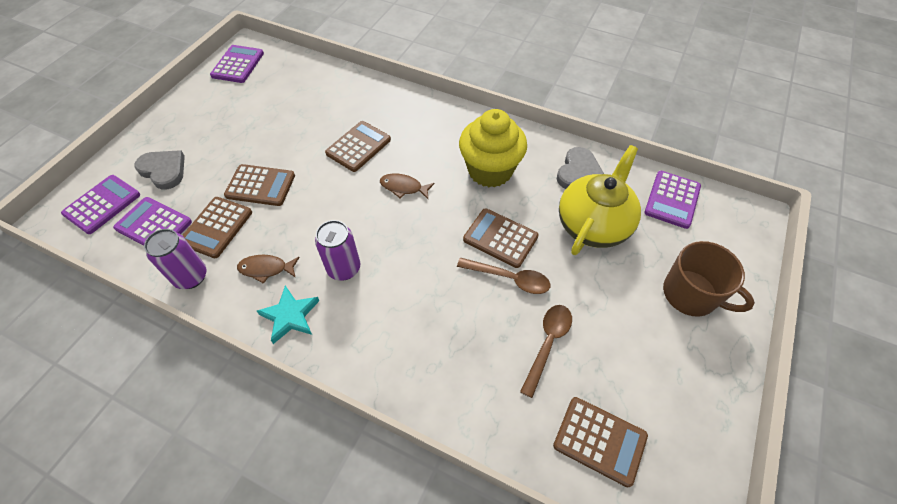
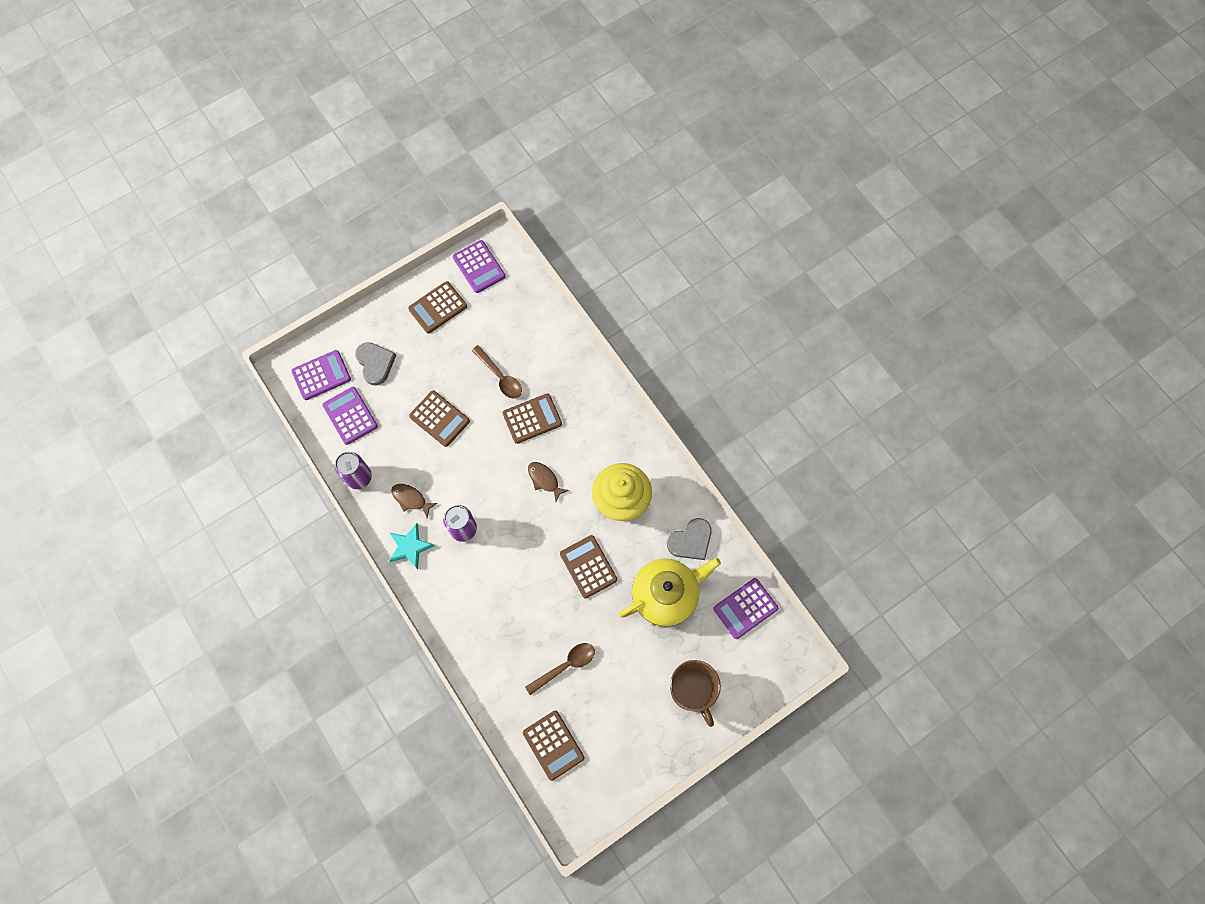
camera: 30 degrees right, 15 degrees up
(216, 227) = (392, 442): brown calculator -> brown calculator (437, 307)
(238, 64) = (479, 267): purple calculator -> purple calculator turned 105 degrees clockwise
(509, 278) = (573, 603): brown spoon -> brown spoon (500, 377)

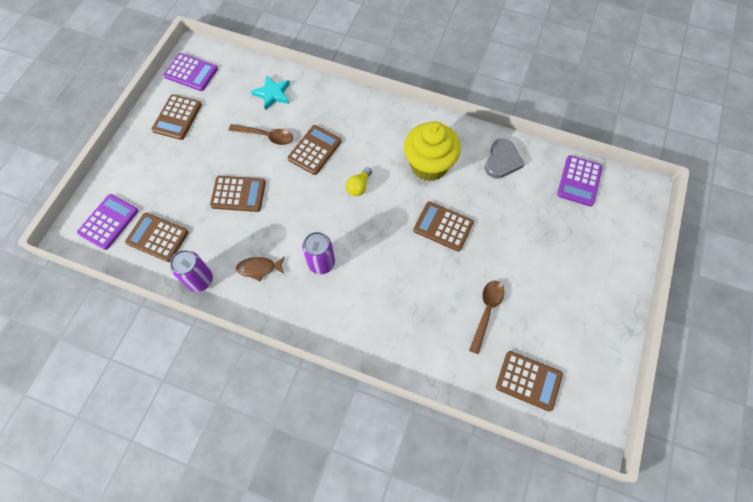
camera: 35 degrees left, 5 degrees down
(350, 416) = (157, 237): purple calculator -> brown calculator
(375, 363) = (152, 186): grey heart -> none
(410, 547) = (286, 306): turquoise star -> turquoise star (272, 94)
(544, 480) = (359, 186): brown fish -> yellow light bulb
(666, 595) = (516, 209): yellow teapot -> none
(692, 690) = (594, 263): brown mug -> none

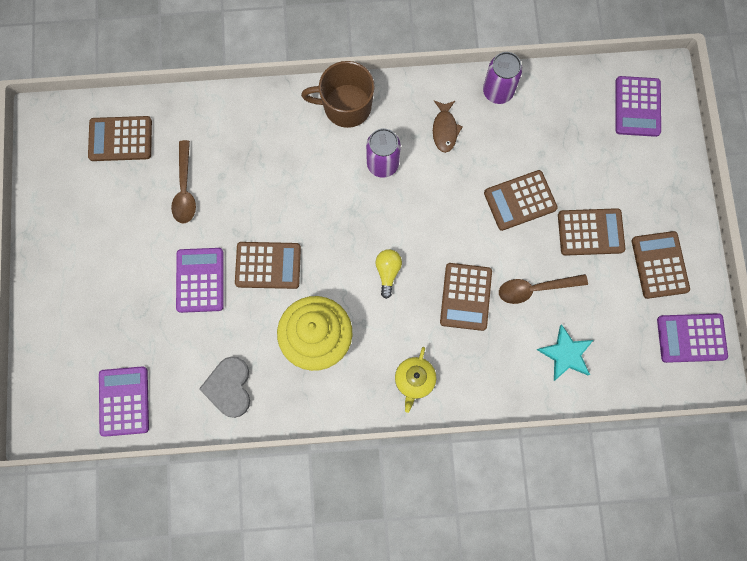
camera: 155 degrees right, 10 degrees up
(157, 237) = (573, 114): brown calculator -> brown calculator (590, 232)
(259, 268) = (445, 129): brown fish -> brown fish turned 120 degrees clockwise
(325, 323) = (346, 106): none -> brown mug
(376, 117) = (414, 380): none -> yellow teapot
(498, 237) = (200, 280): none -> purple calculator

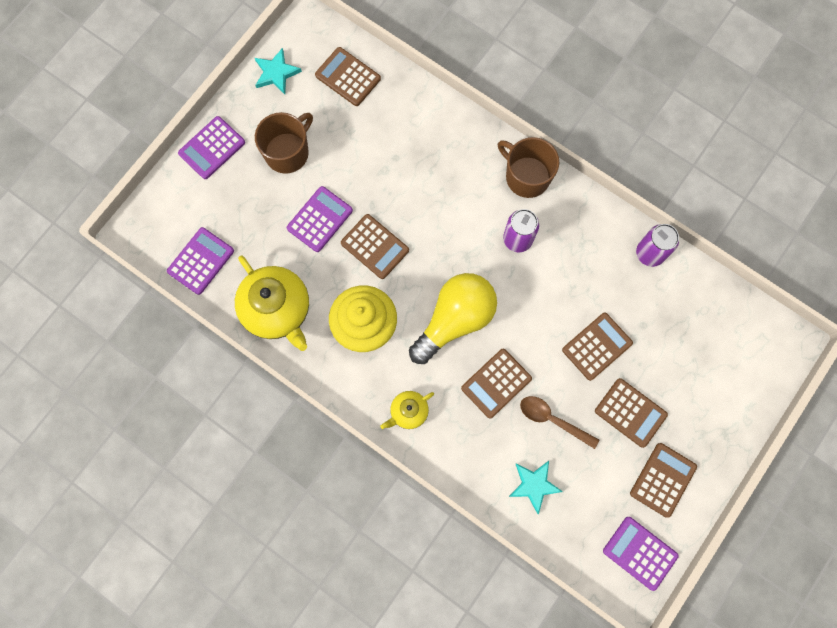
camera: 40 degrees right, 0 degrees up
(52, 184) = (276, 73): none -> turquoise star
(122, 245) = (288, 152): none -> brown mug
(185, 189) = (362, 147): brown spoon -> none
(229, 387) = (277, 310): grey heart -> yellow teapot
(388, 272) = (455, 320): yellow light bulb -> yellow light bulb, size x2.38
(445, 129) = (585, 250): brown fish -> none
(520, 200) = (597, 346): brown calculator -> brown calculator turned 120 degrees clockwise
(637, 107) = (749, 349): purple calculator -> purple calculator (212, 148)

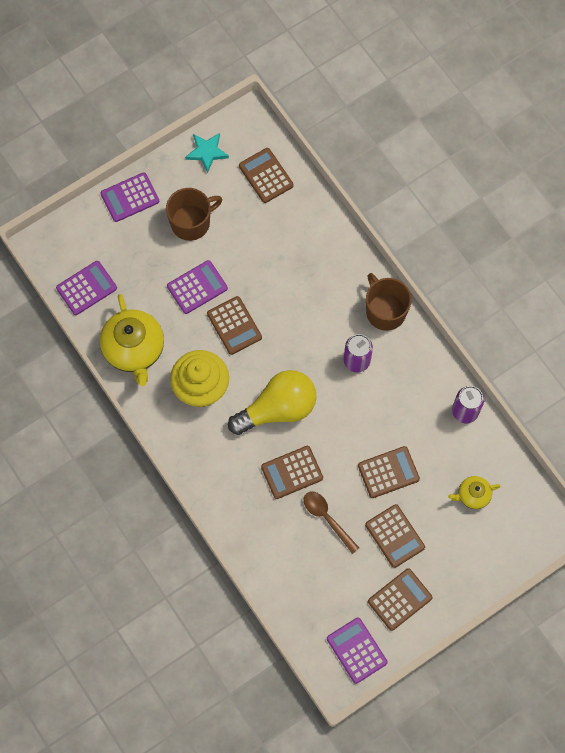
camera: 20 degrees right, 5 degrees down
(408, 412) = (210, 470): yellow teapot -> yellow teapot (473, 495)
(534, 485) = (291, 565): turquoise star -> none

